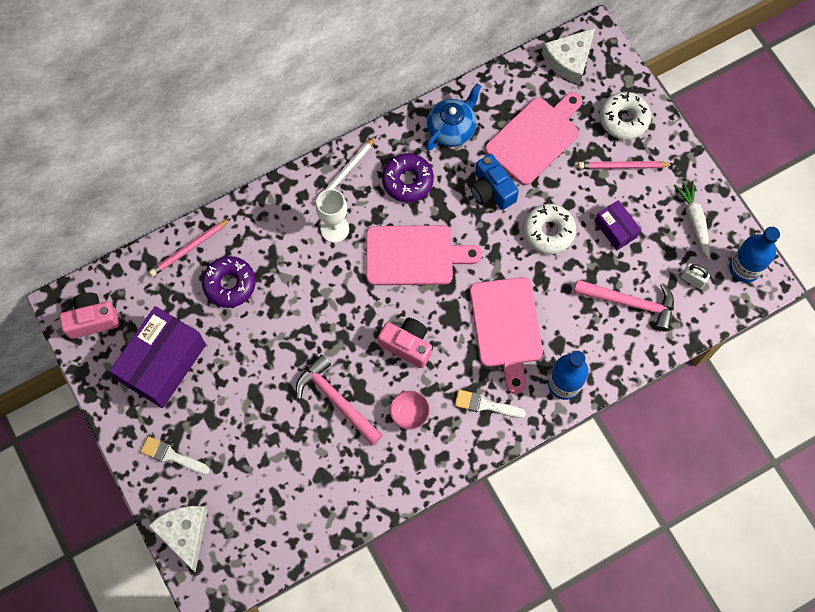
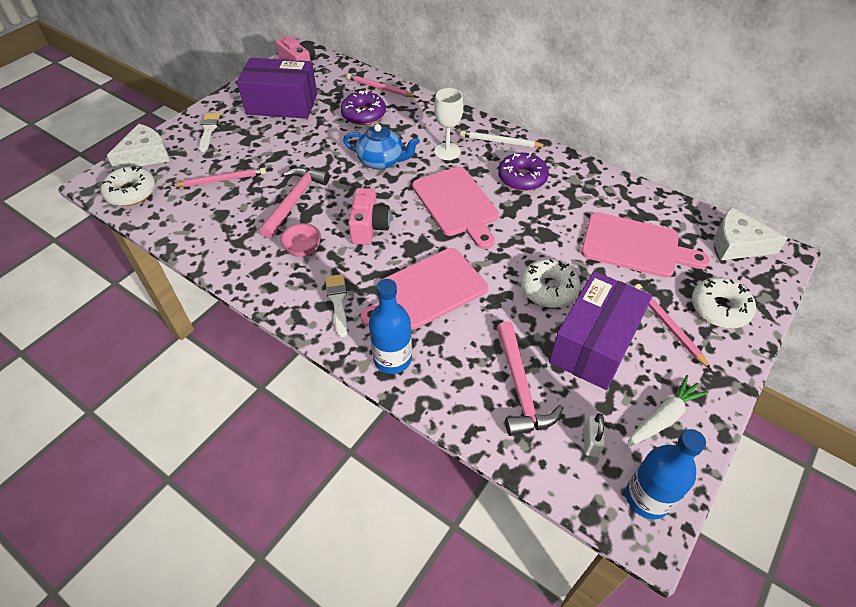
camera: 65 degrees right, 20 degrees down
(243, 559) = (131, 192): none -> white donut
(268, 462) = (222, 180): none -> pink pencil
(452, 128) = (593, 188): blue teapot -> blue teapot (382, 161)
(491, 190) = (557, 233): blue camera -> none
(615, 229) = (594, 344): purple box -> purple box, size x1.96

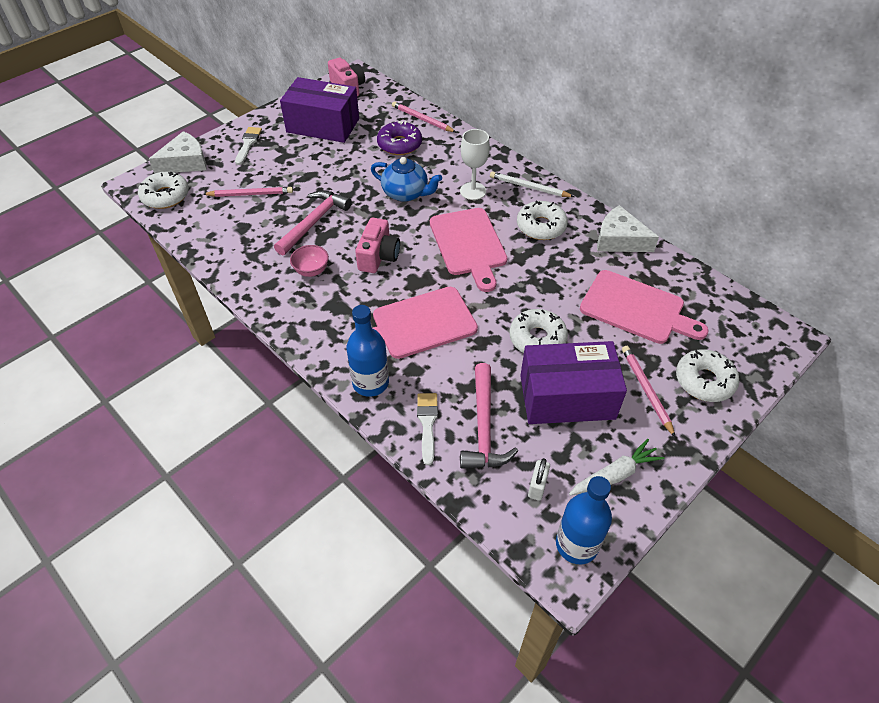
camera: 10 degrees right, 0 degrees up
(338, 301) = (332, 323): white brush -> white brush (427, 424)
(522, 178) = (541, 226): purple donut -> white donut
(594, 344) = (567, 397): purple box -> purple box turned 45 degrees clockwise
(737, 244) = (743, 320): white cheese -> white cheese (619, 240)

